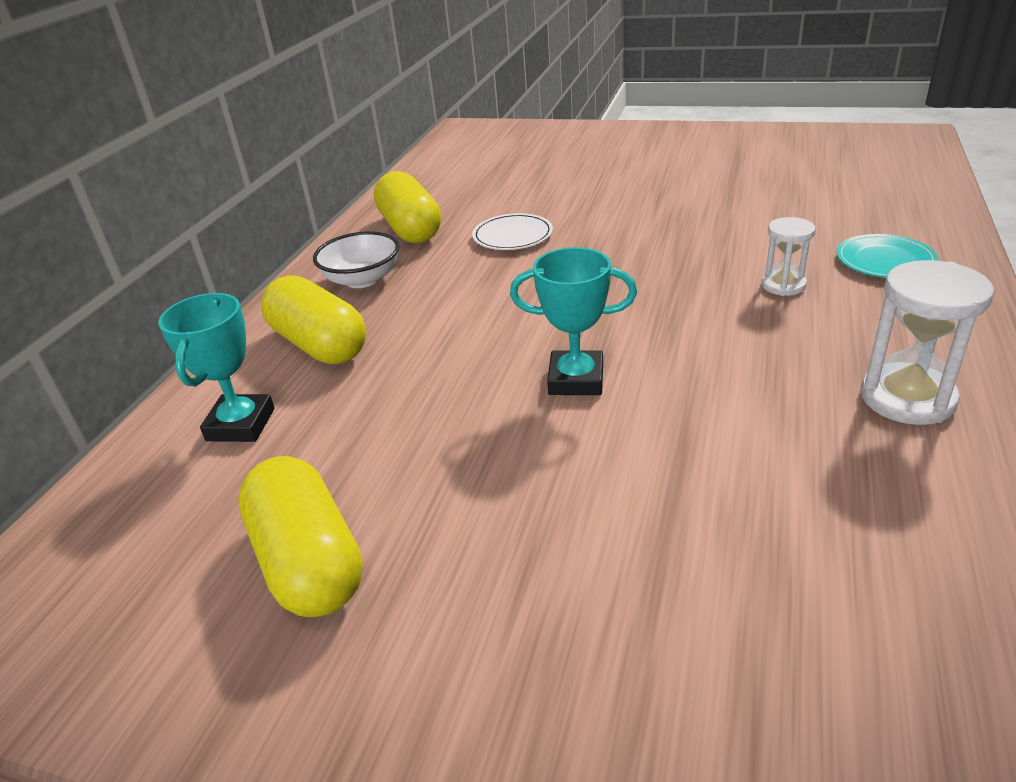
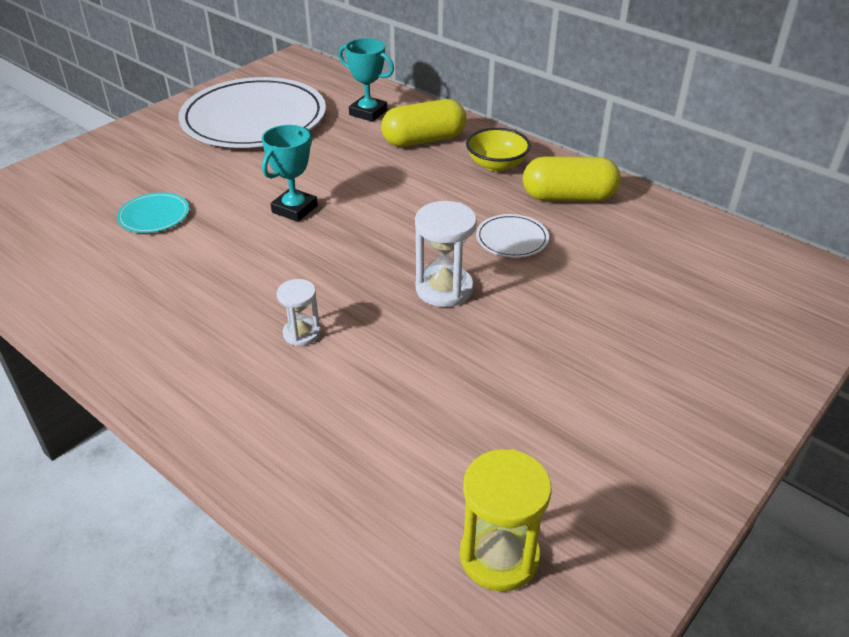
camera: 110 degrees right, 5 degrees up
(308, 562) = (254, 119): yellow capsule -> white plate
(362, 279) = (496, 164): white bowl -> yellow bowl
(859, 160) = (499, 556): none -> yellow hourglass
(885, 260) = (276, 410): turquoise plate -> turquoise plate (154, 216)
(907, 398) = (141, 313): white hourglass -> white hourglass (444, 289)

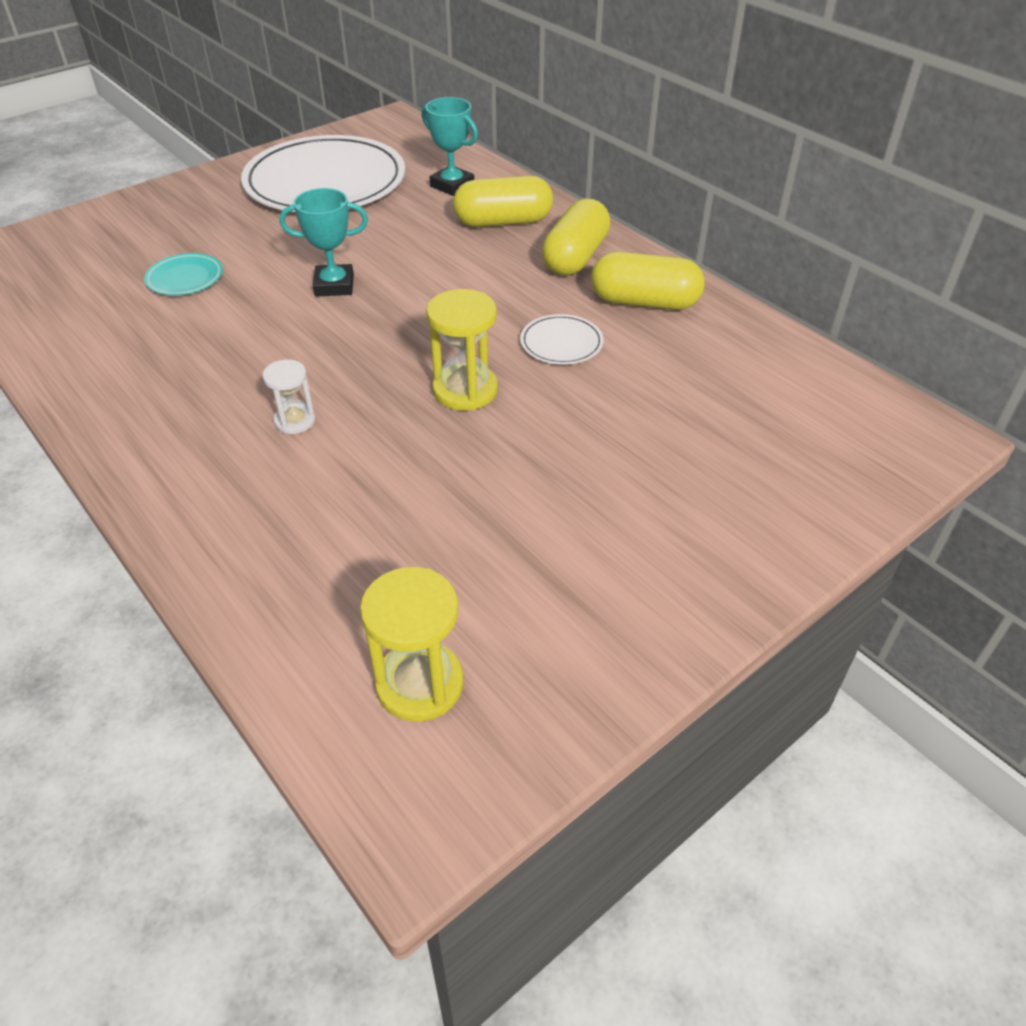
camera: 10 degrees right, 5 degrees up
(294, 209) = (334, 285): turquoise trophy -> turquoise trophy turned 45 degrees clockwise
(444, 289) = (465, 390): white hourglass -> yellow hourglass
(496, 164) = (575, 257): yellow bowl -> yellow capsule

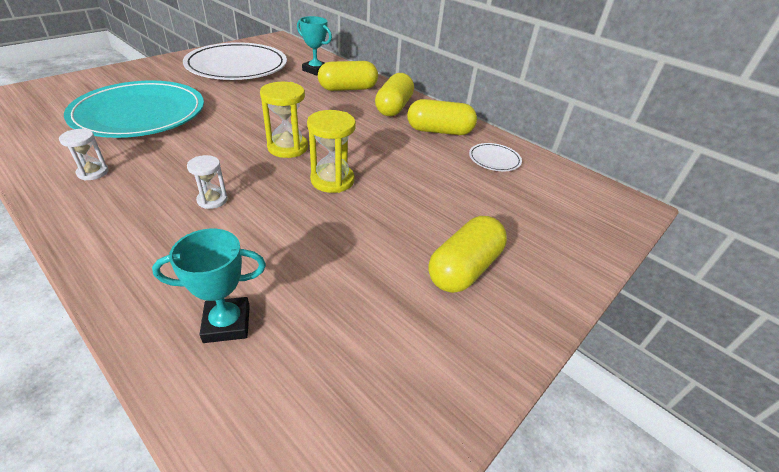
camera: 10 degrees left, 5 degrees down
(133, 377) = (93, 172): none -> white hourglass
(185, 278) = (140, 113): turquoise plate -> turquoise plate, size x2.44
(334, 285) = (242, 119): turquoise trophy -> turquoise trophy (227, 323)
(420, 684) = (312, 400): yellow hourglass -> yellow hourglass (288, 147)
(561, 343) = (392, 153): white plate -> white plate (494, 159)
(640, 529) = (464, 268): none -> yellow capsule

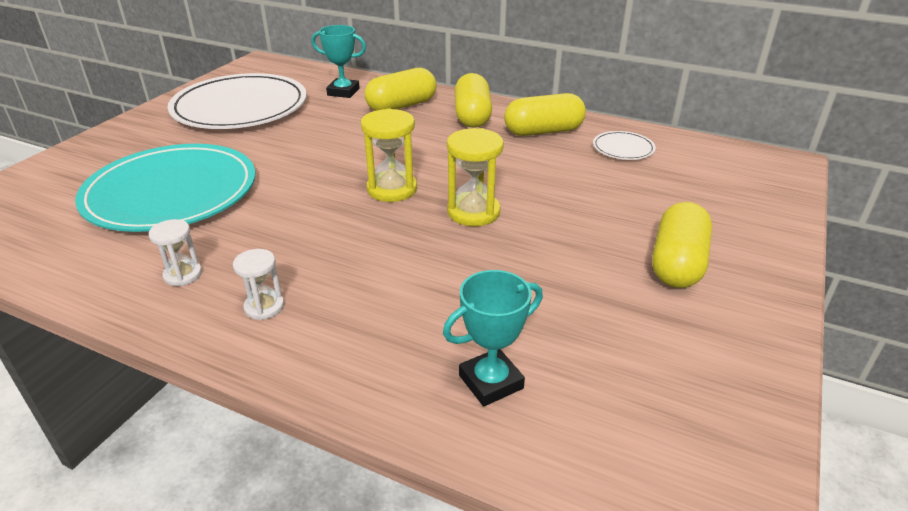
camera: 15 degrees left, 5 degrees down
(212, 200) = (359, 267): white hourglass -> white hourglass (264, 307)

